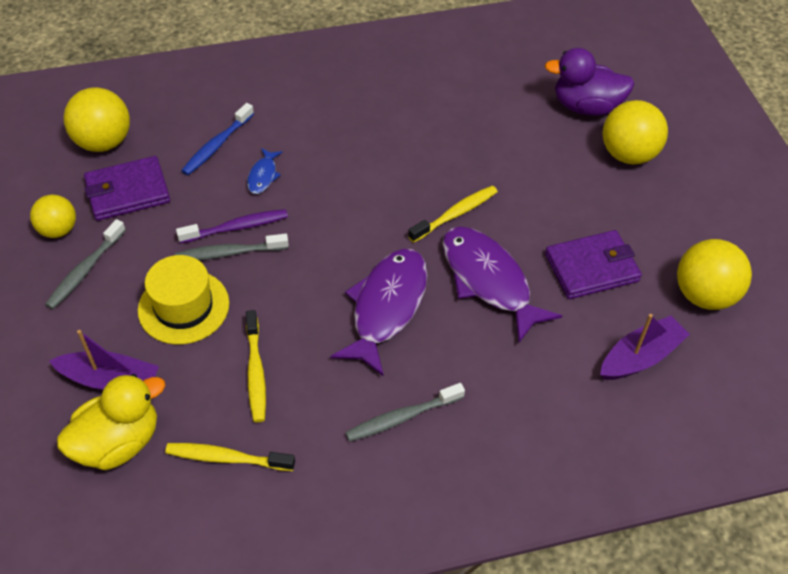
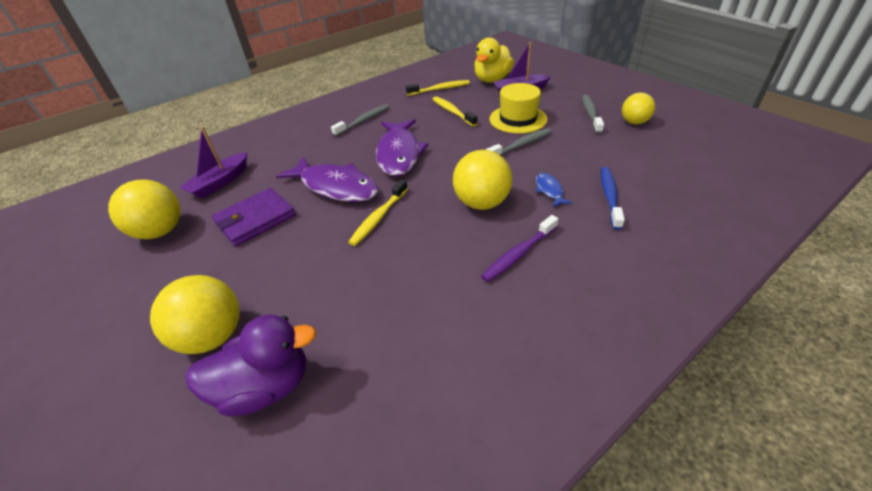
camera: 160 degrees right, 10 degrees down
(104, 142) = (690, 169): yellow ball -> yellow ball (481, 203)
(128, 191) = (626, 150): purple wallet -> none
(237, 227) = (531, 157): purple toothbrush -> purple toothbrush (518, 254)

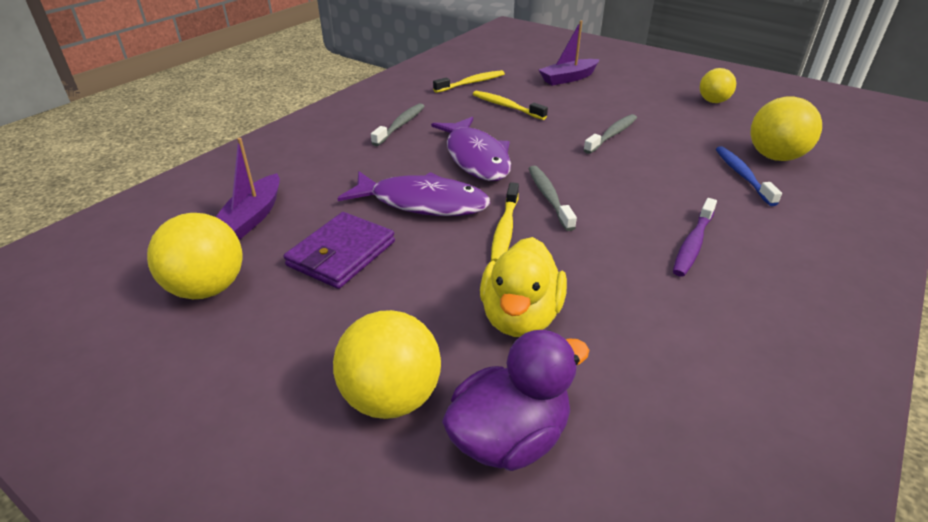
camera: 20 degrees left, 5 degrees down
(481, 203) = (614, 198): yellow ball -> yellow ball (775, 157)
(492, 80) = (527, 69): yellow duck -> yellow duck (520, 317)
(518, 119) = (588, 108): yellow hat -> none
(549, 190) = (677, 176): blue fish -> none
(591, 114) = (663, 97): grey toothbrush -> grey toothbrush (549, 197)

